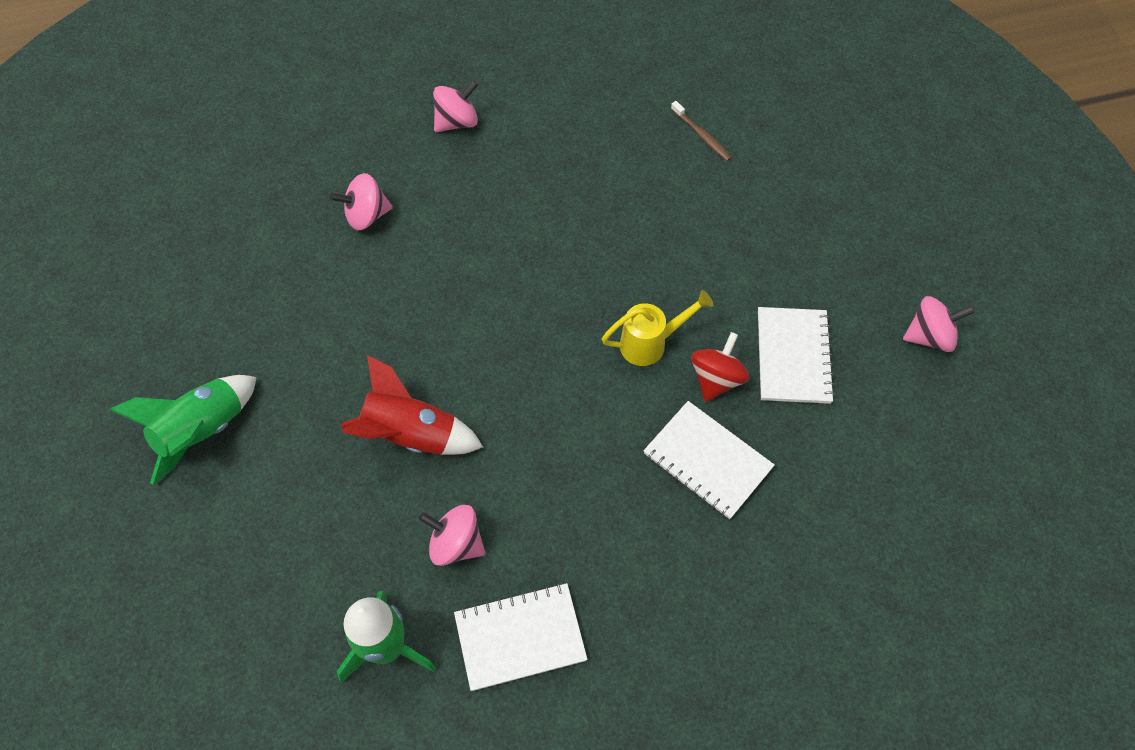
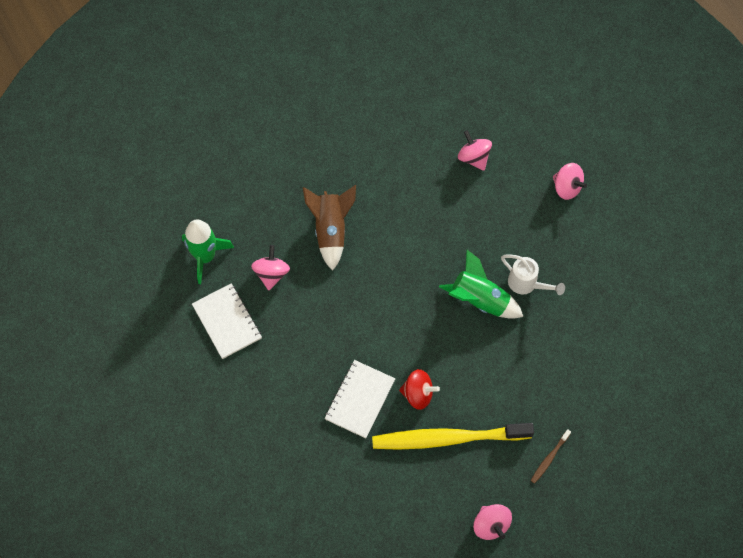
camera: 75 degrees right, 5 degrees up
(202, 431) = (303, 123): green rocket -> green rocket (480, 300)
(411, 434) = (331, 230): red rocket -> brown rocket
(585, 203) = (527, 284): none -> white watering can
(651, 343) = (432, 349): yellow watering can -> none
(701, 135) = (611, 346): brown toothbrush -> brown toothbrush (549, 458)
(793, 356) = (448, 438): white notebook -> yellow toothbrush

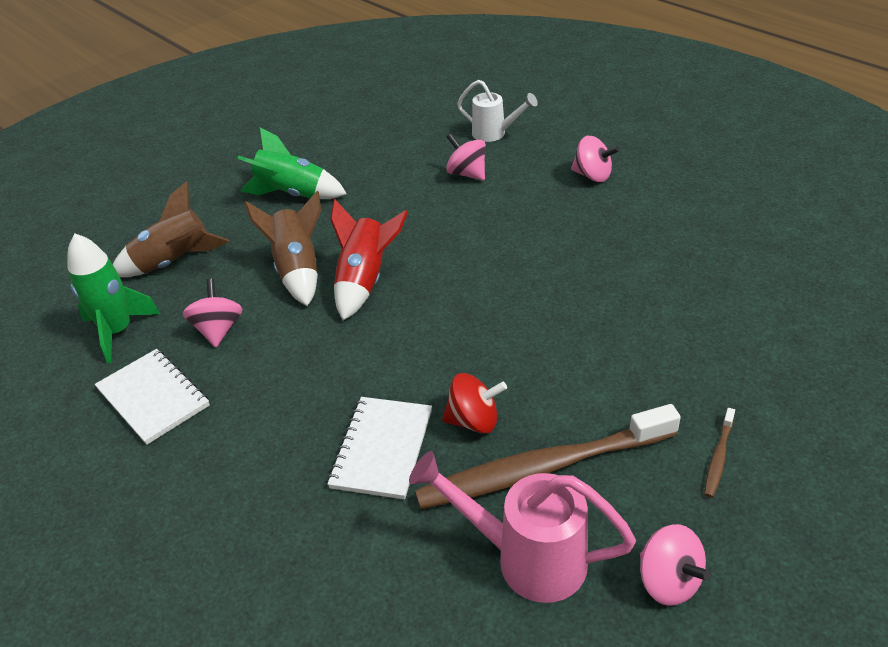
camera: 10 degrees left, 25 degrees down
(245, 197) = (174, 263): none -> brown rocket
(375, 254) = (365, 281): none -> red rocket
(421, 492) = (525, 558): none -> pink watering can
(448, 438) = (543, 468): yellow toothbrush -> brown toothbrush
(480, 300) = (526, 296): green rocket -> green rocket (292, 194)
(527, 284) = (585, 268): white watering can -> white watering can (494, 134)

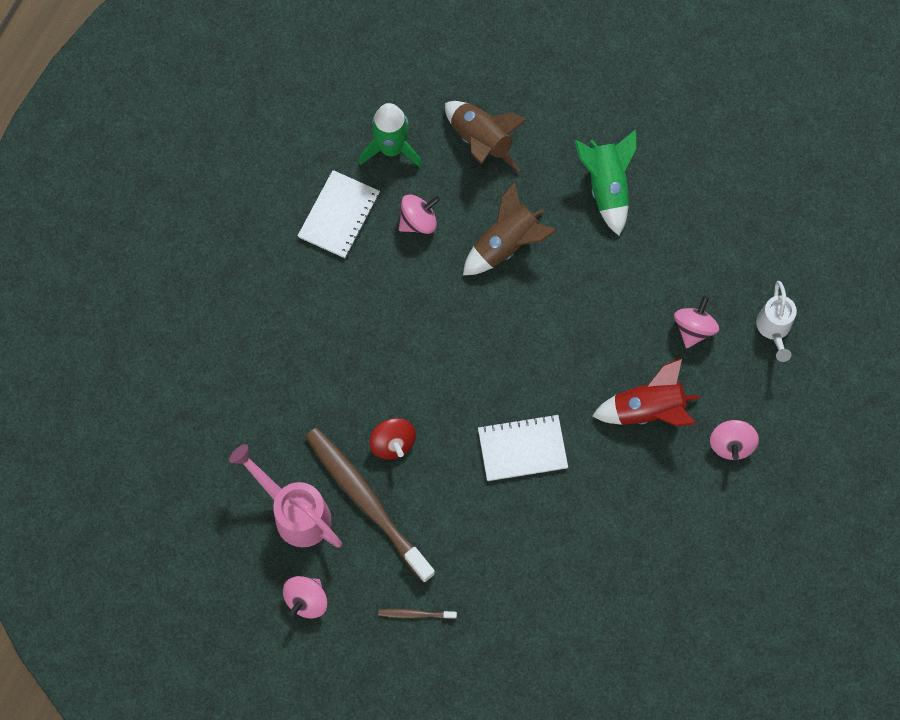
camera: 65 degrees right, 30 degrees up
(365, 281) = (511, 304): red rocket -> red rocket (647, 410)
(382, 449) = (348, 392): white notebook -> white notebook (522, 449)
(525, 558) = (294, 512): pink watering can -> pink watering can turned 45 degrees counterclockwise

